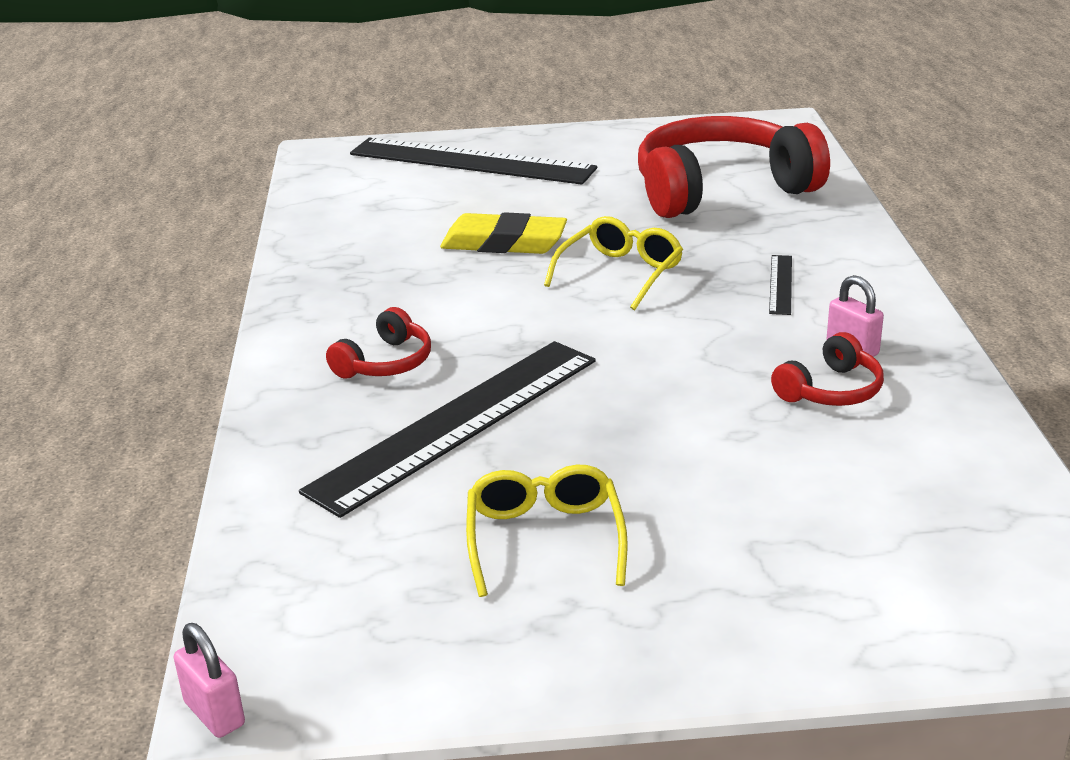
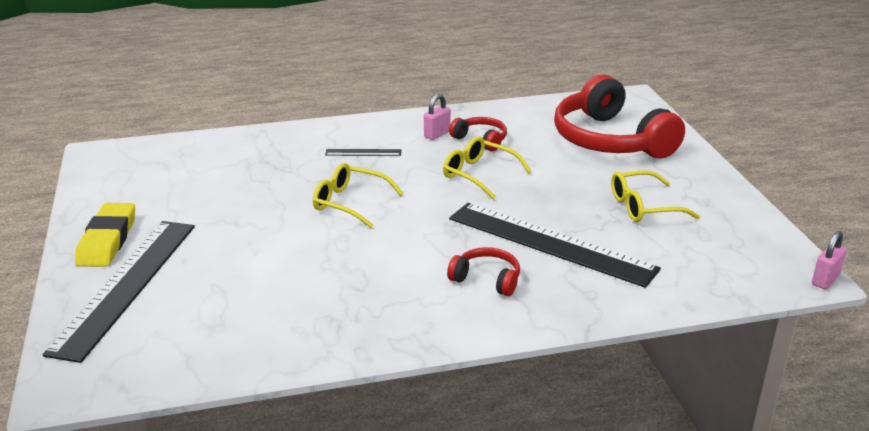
camera: 100 degrees left, 0 degrees up
(504, 243) = (299, 252): yellow eraser -> yellow eraser (107, 240)
(694, 379) = (479, 174): none -> yellow glasses
(721, 189) = (217, 173): red headphones -> red headphones (610, 140)

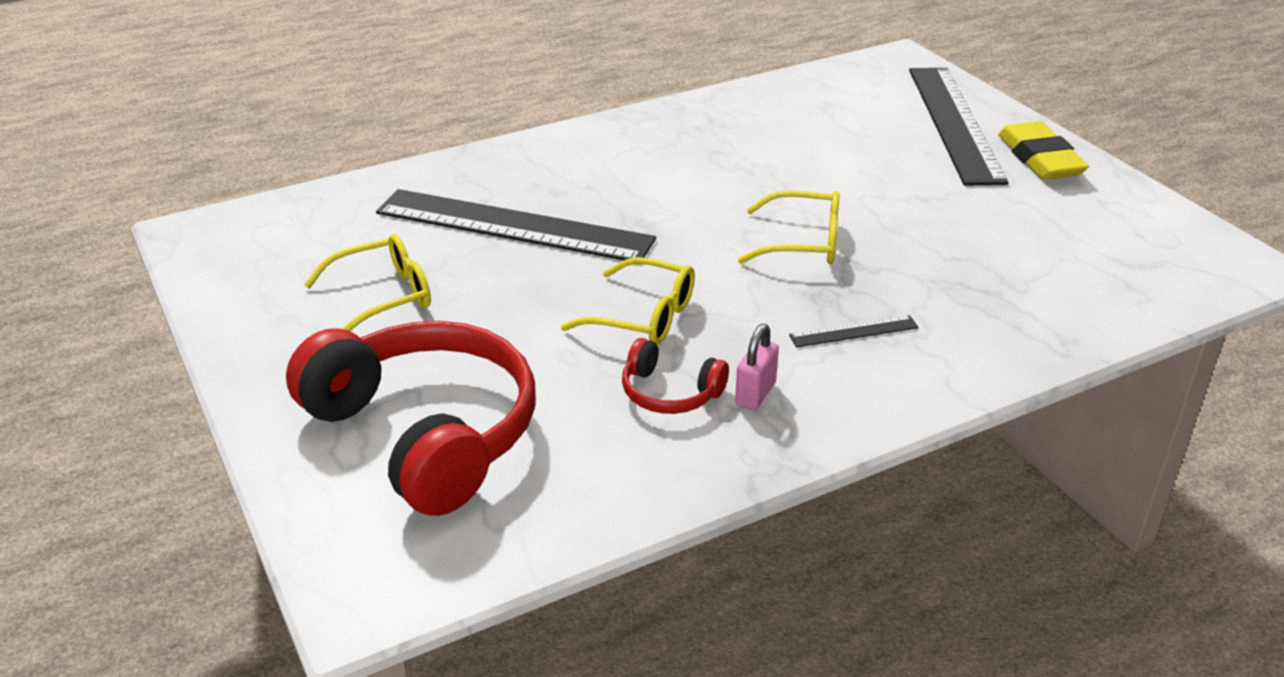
camera: 165 degrees right, 5 degrees up
(487, 279) = (580, 177): red headphones -> none
(825, 280) = (174, 228): pink padlock -> none

